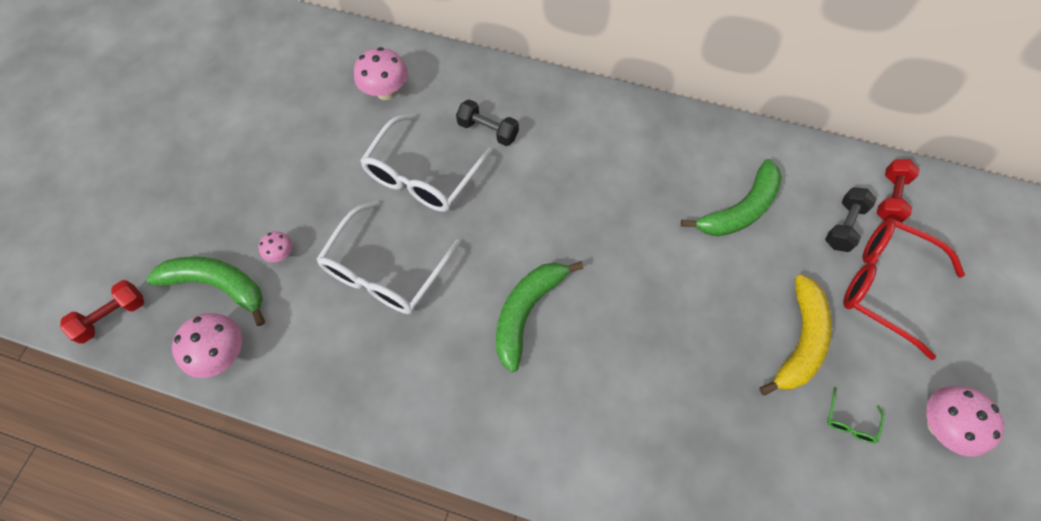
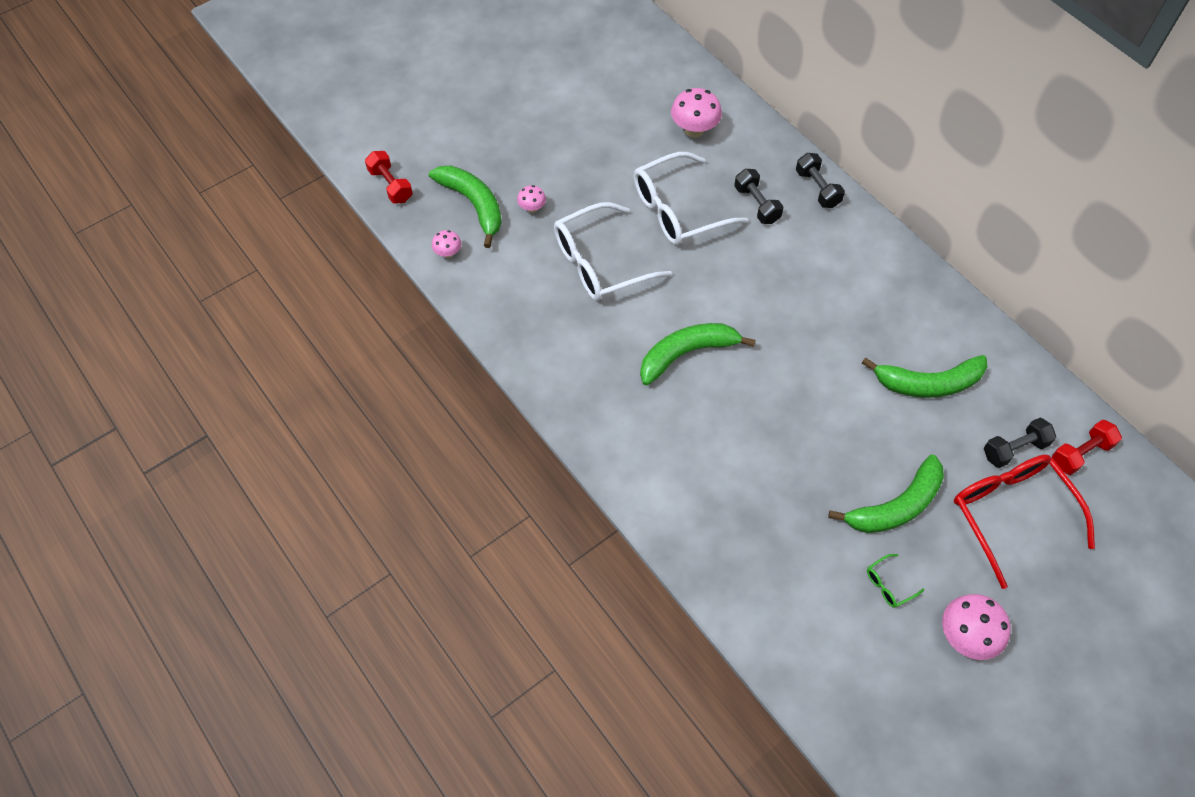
camera: 35 degrees right, 5 degrees down
(112, 316) = (390, 185): red dumbbell -> red dumbbell turned 60 degrees clockwise
(223, 354) = (448, 253): pink mushroom -> pink mushroom, size x0.55
(528, 87) = (817, 188): none -> black dumbbell
(800, 341) = (896, 506): yellow banana -> green banana

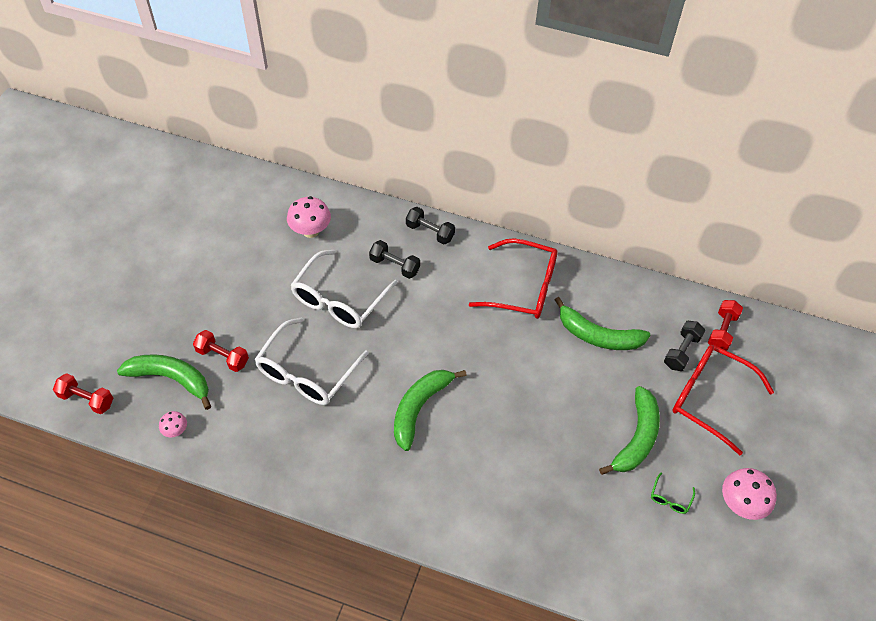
camera: 35 degrees left, 5 degrees down
(532, 208) = (223, 357): pink mushroom -> red dumbbell
(879, 293) = (523, 288): none -> red glasses
(928, 383) = (598, 336): green banana -> green banana turned 60 degrees clockwise

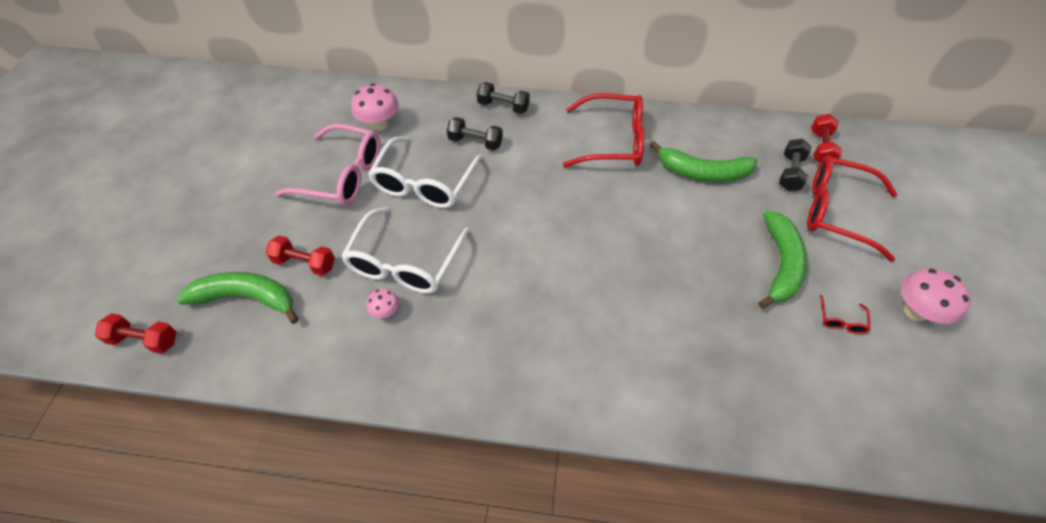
camera: 10 degrees left, 0 degrees up
(176, 431) = (260, 355): pink mushroom -> pink mushroom (386, 312)
(268, 278) = (342, 175): none -> pink glasses
(419, 408) = (540, 277): green banana -> none
(670, 498) = (841, 320): green glasses -> red glasses

